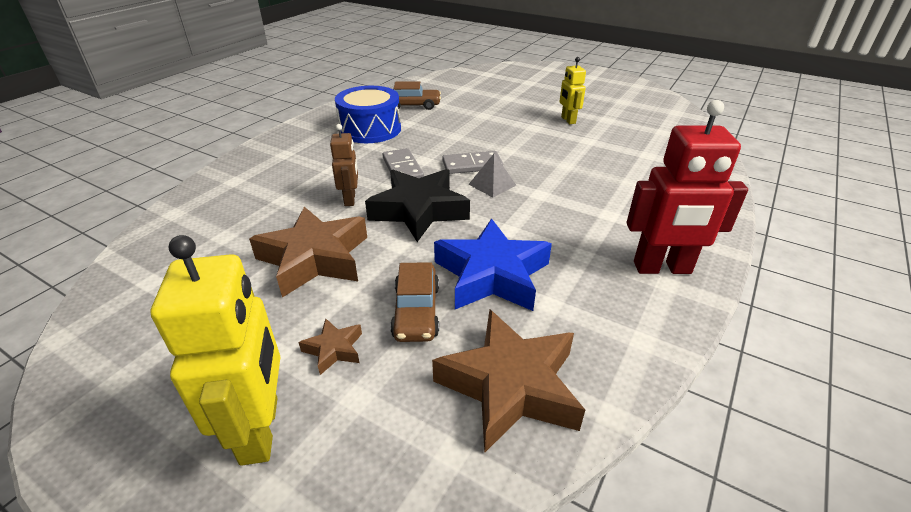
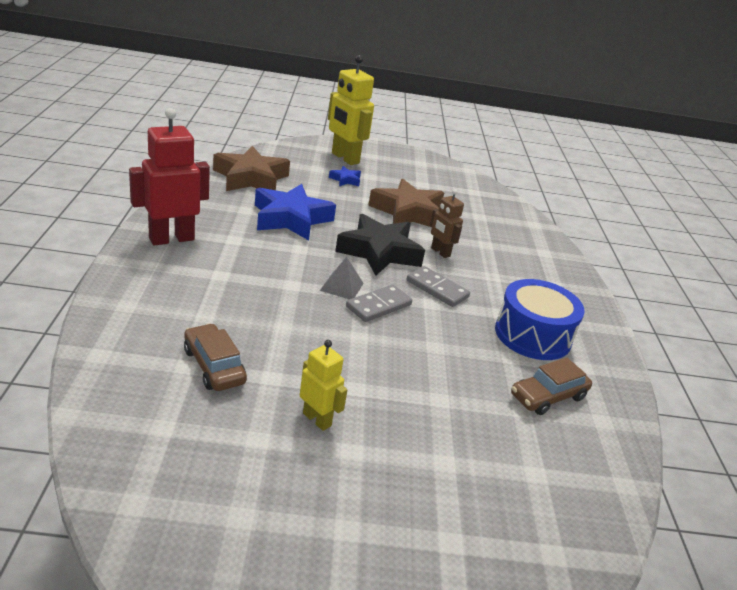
camera: 145 degrees right, 5 degrees down
(334, 349) = (345, 180): brown star -> blue star
(416, 311) = (320, 197): brown car -> brown car (214, 366)

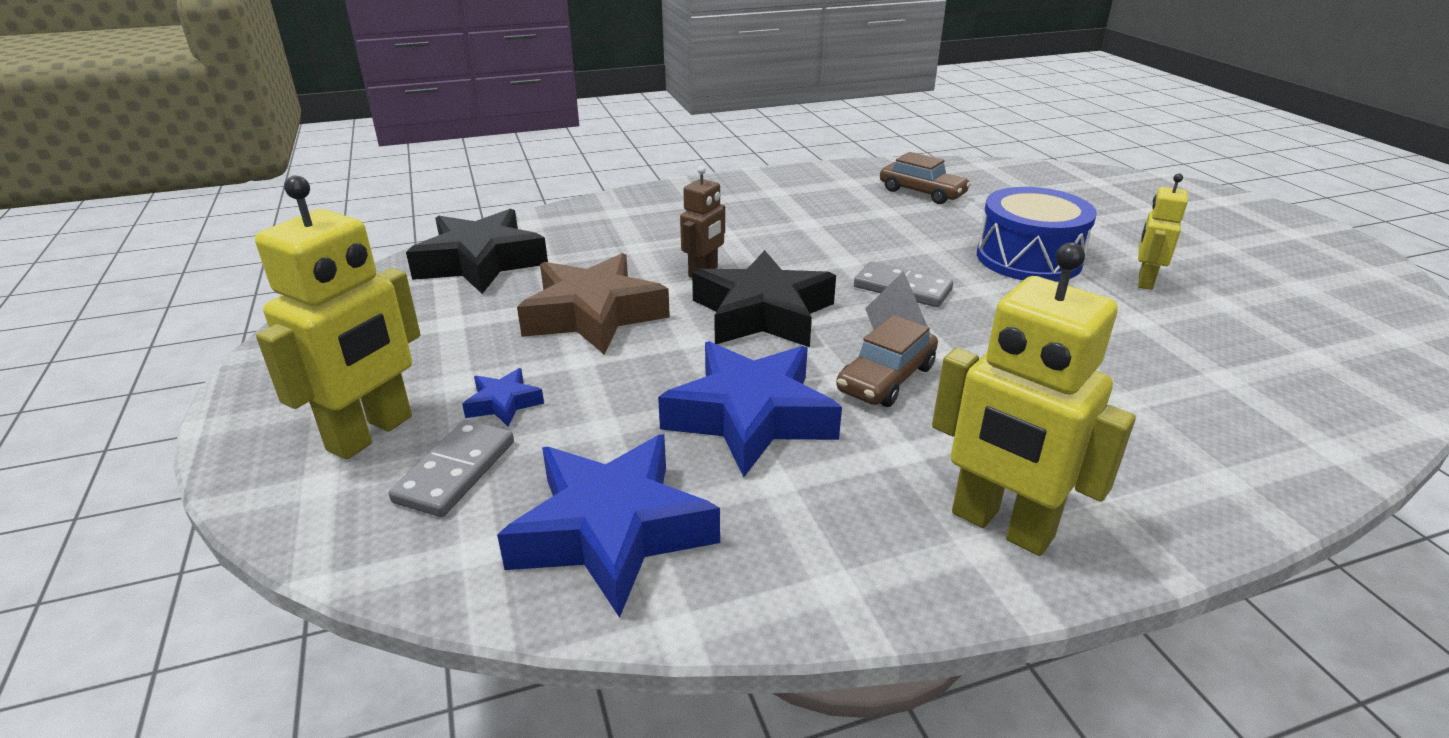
camera: 105 degrees left, 0 degrees up
(171, 239) = (1001, 526): red robot -> yellow robot
(214, 366) = (1190, 359): brown car -> brown car (886, 379)
(251, 178) = (612, 531): brown star -> blue star
(437, 289) = (807, 261): grey domino -> grey domino (455, 471)
(485, 202) = (480, 262): none -> black star
(532, 335) = (828, 205): blue drum -> blue drum (1028, 258)

